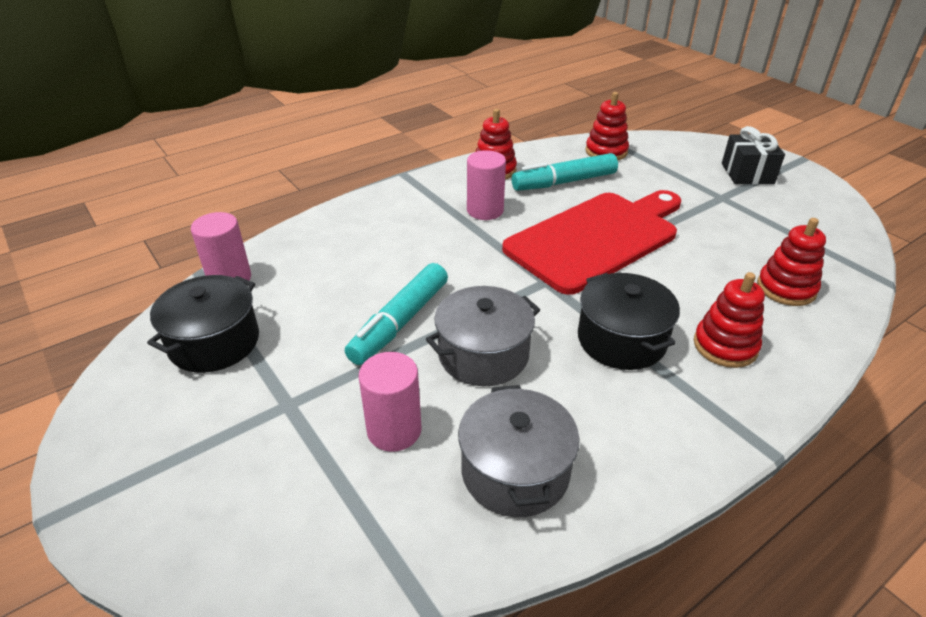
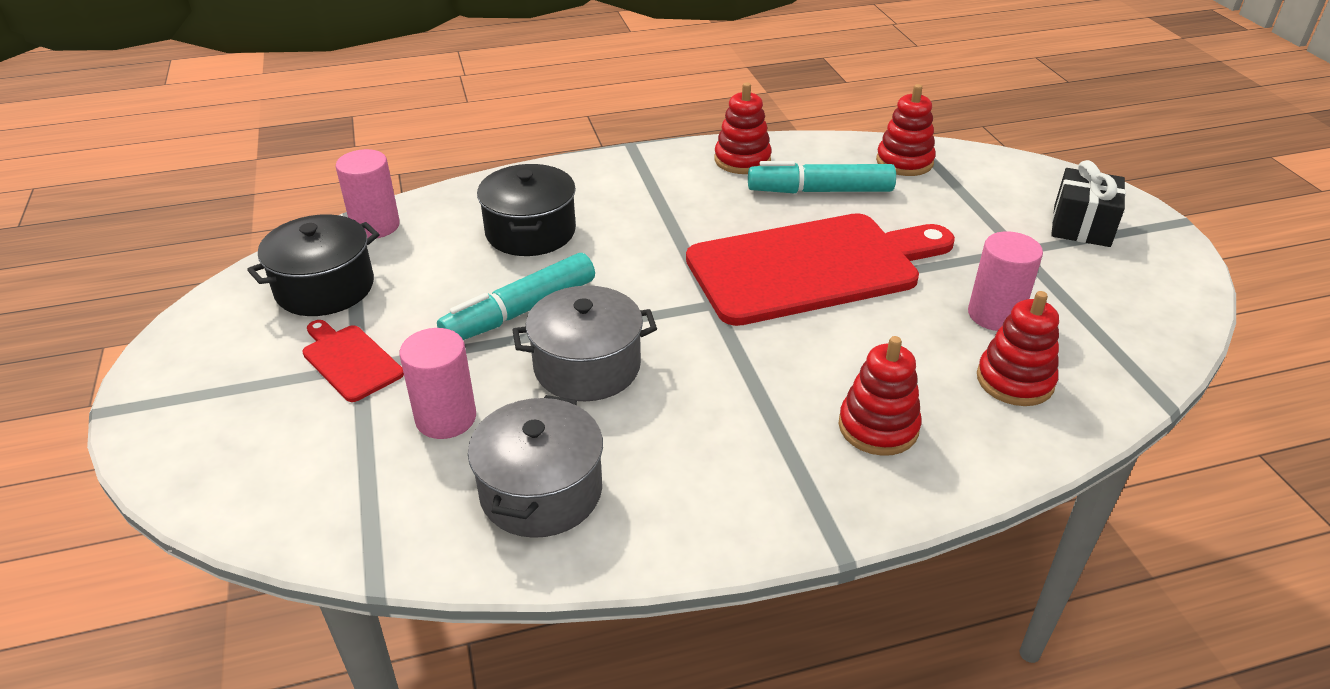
camera: 20 degrees right, 0 degrees up
(276, 402) = (350, 361): none -> red cutting board
(485, 210) = (698, 207): pink cylinder -> pink cylinder (994, 315)
(621, 340) = (755, 389): black pot -> black pot (530, 232)

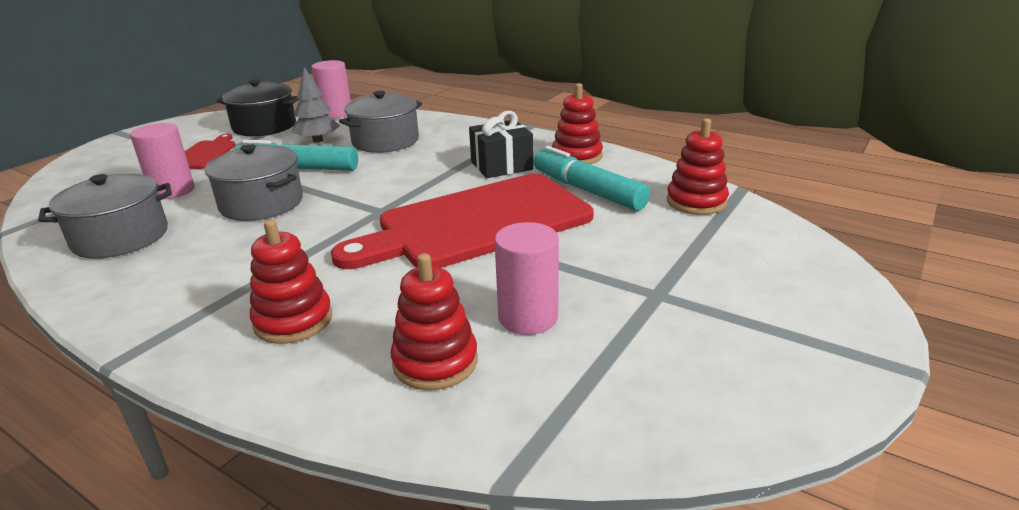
camera: 50 degrees right, 10 degrees down
(449, 269) = (318, 140): none -> grey tree
(530, 232) = (385, 141): black pot -> grey pot
(811, 267) = (477, 223): red cutting board -> red cutting board turned 120 degrees clockwise
(1081, 226) = (764, 311): black gift -> black gift (501, 166)

